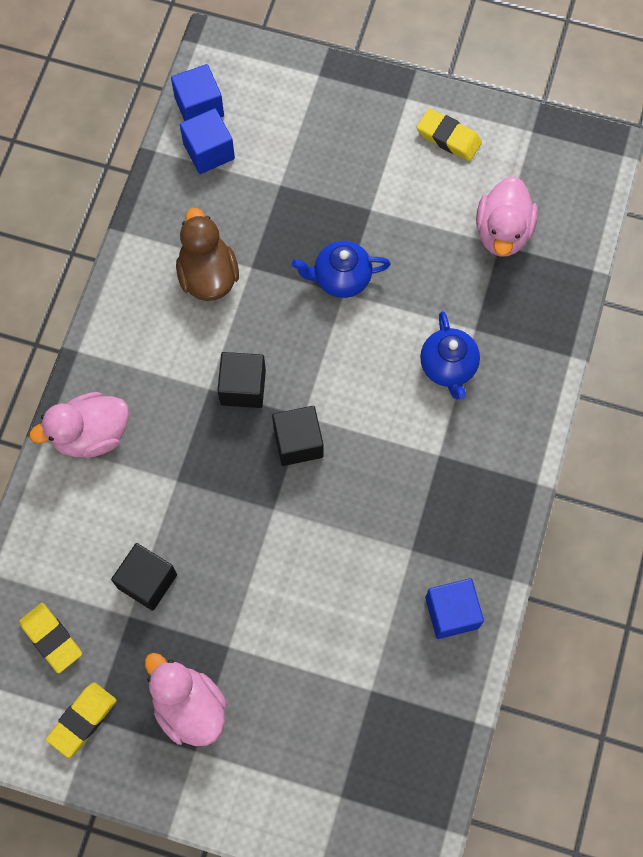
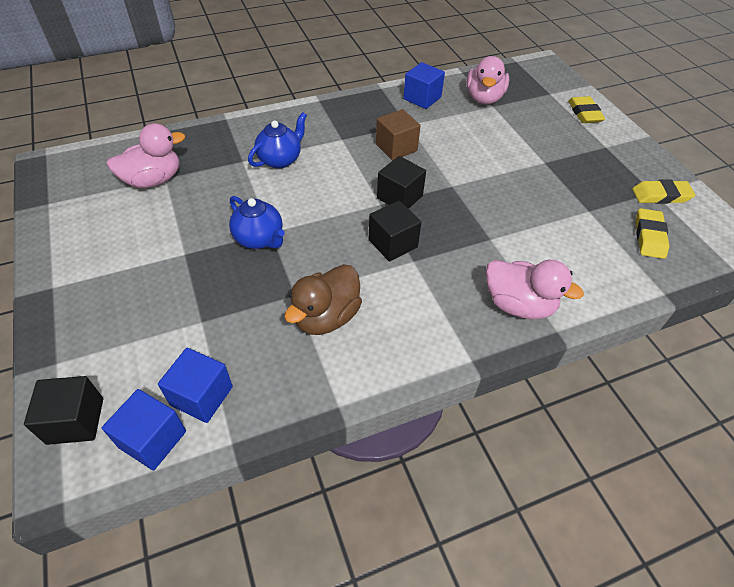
camera: 130 degrees left, 20 degrees down
(147, 581) = (561, 214): black cube -> black cube (75, 421)
(189, 707) = (592, 160): pink duck -> pink duck (484, 98)
(378, 502) = (396, 147): none -> brown cube
(448, 138) = (82, 243): yellow eraser -> yellow eraser (584, 113)

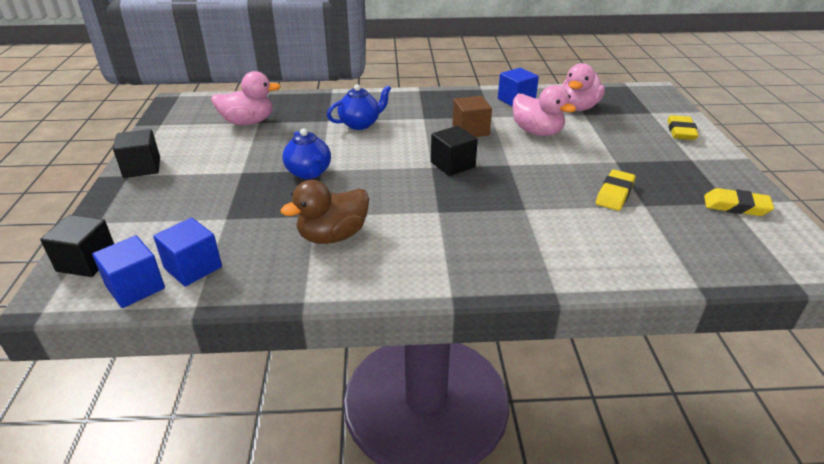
camera: 20 degrees right, 15 degrees down
(393, 243) = (426, 196): black cube -> black cube (142, 167)
(518, 305) = (525, 263): pink duck -> pink duck (537, 132)
(649, 236) = (704, 237): yellow eraser -> yellow eraser (614, 194)

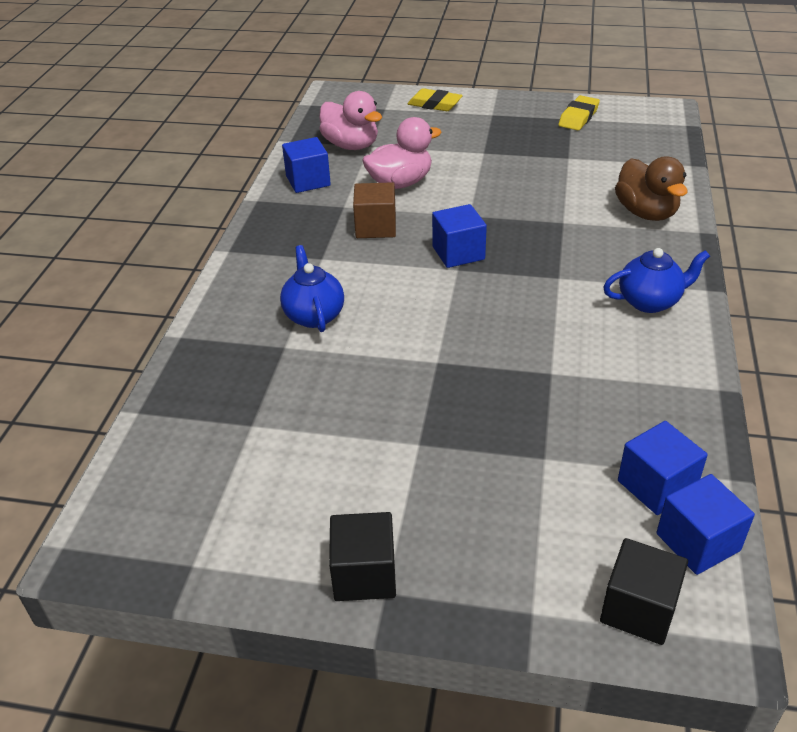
camera: 75 degrees left, 5 degrees up
(248, 122) = (246, 438): pink duck -> none
(309, 173) = (442, 373): blue teapot -> blue teapot (650, 301)
(333, 236) = (598, 360): brown duck -> brown duck (646, 213)
(452, 165) = (458, 253): black cube -> blue cube
(614, 194) = (546, 167): yellow eraser -> none

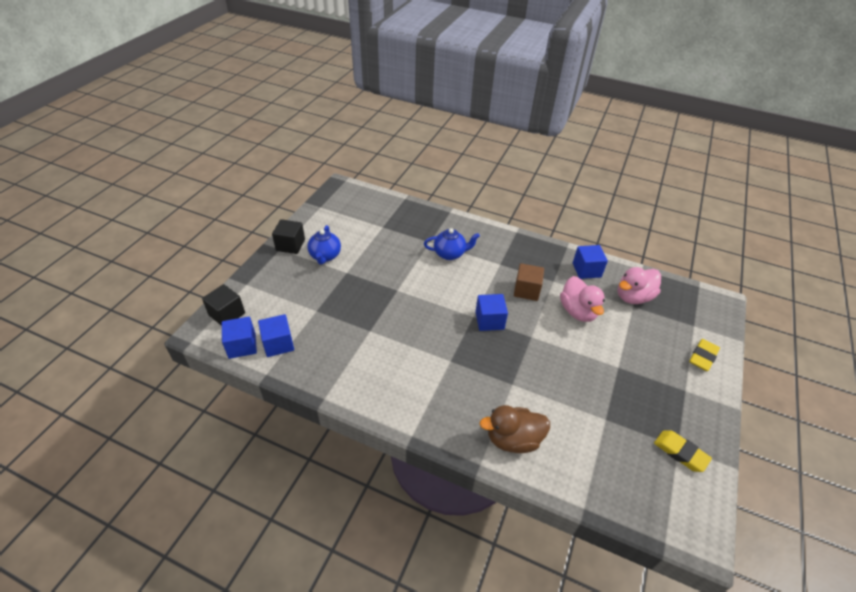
camera: 100 degrees right, 5 degrees up
(650, 301) = (410, 398): blue teapot -> blue teapot (325, 256)

